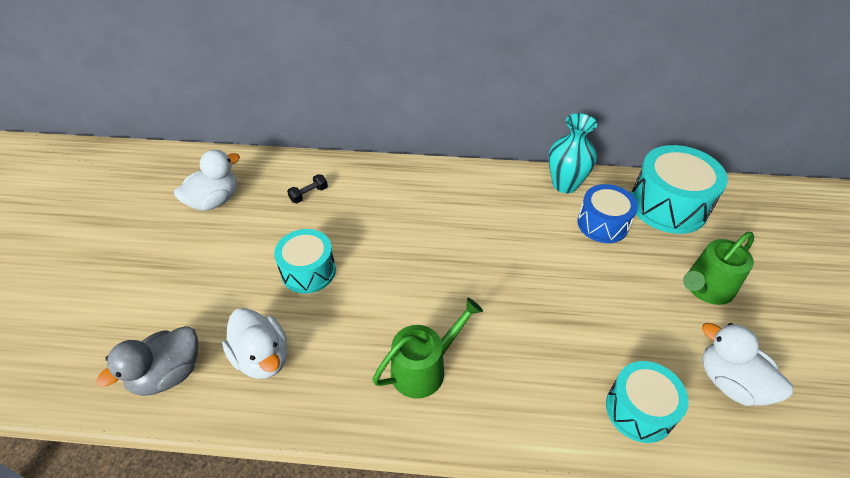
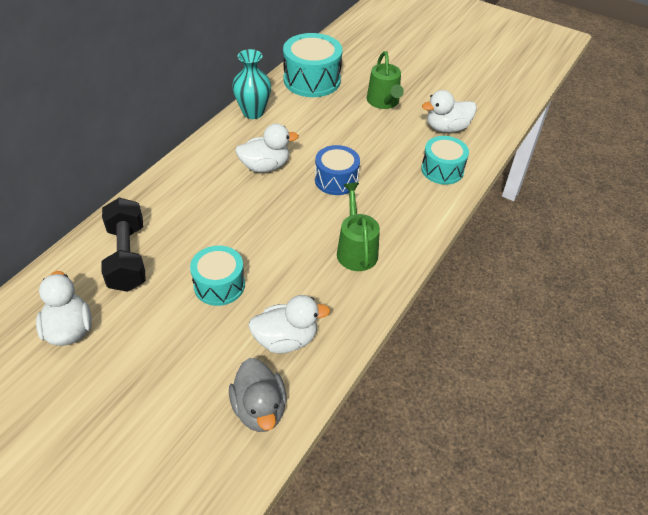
camera: 65 degrees left, 0 degrees up
(309, 194) = (127, 257): black dumbbell -> black dumbbell, size x2.41
(493, 230) = (265, 166): none -> white duck
(602, 224) = (303, 114): blue drum -> blue drum (336, 180)

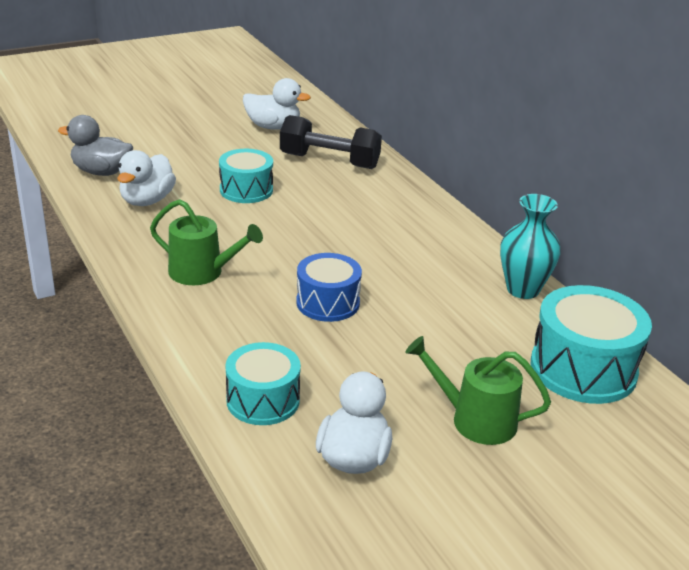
camera: 120 degrees right, 15 degrees down
(265, 166) = (399, 263): white duck -> none

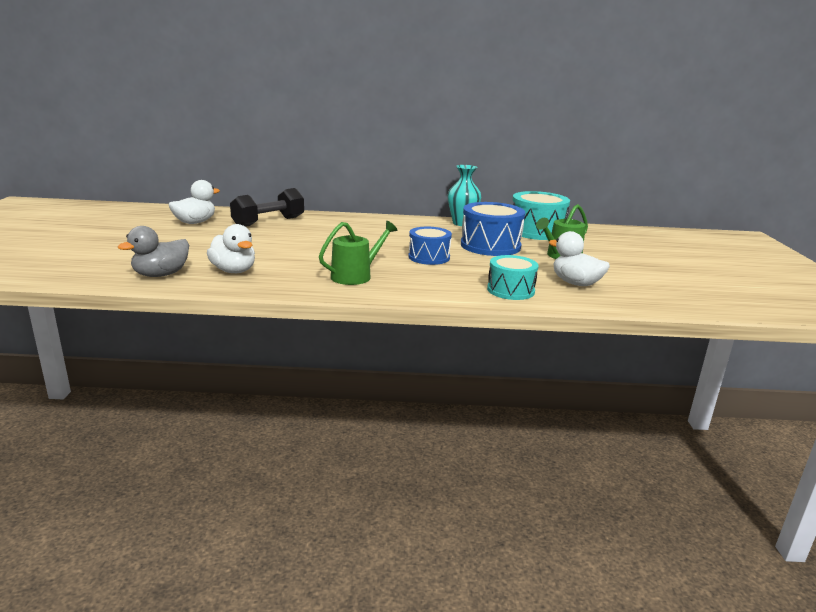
camera: 60 degrees left, 10 degrees down
(246, 190) = (268, 245): turquoise drum -> none
(442, 340) = (490, 246): none -> blue drum

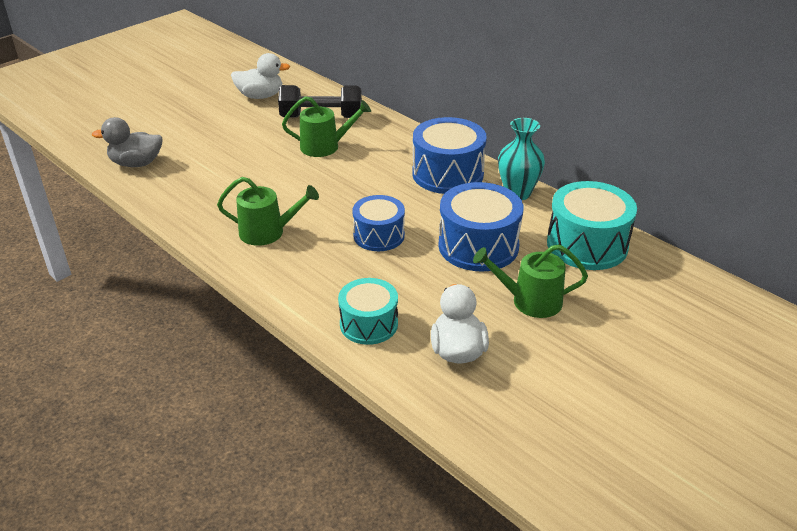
camera: 45 degrees right, 15 degrees up
(234, 271) = (189, 181): white duck -> none
(302, 233) = (324, 146): none -> green watering can
(408, 226) = (447, 174): none -> blue drum

